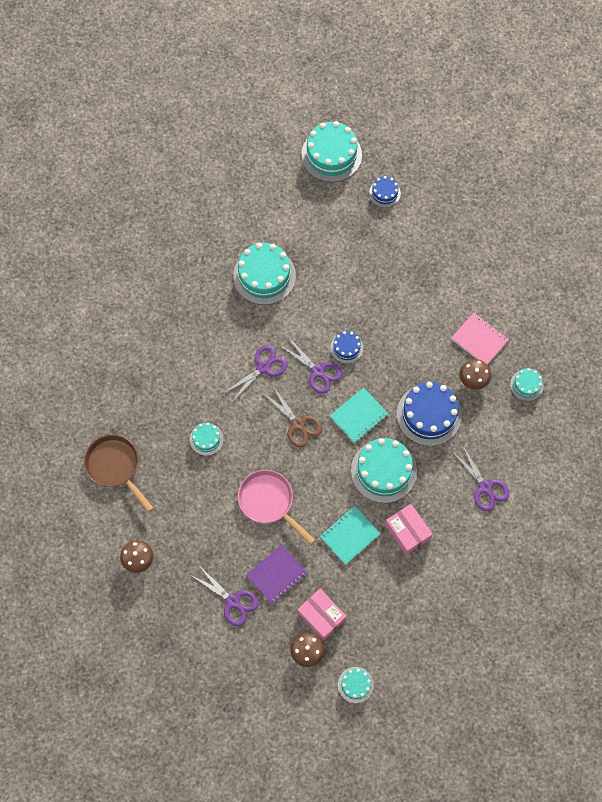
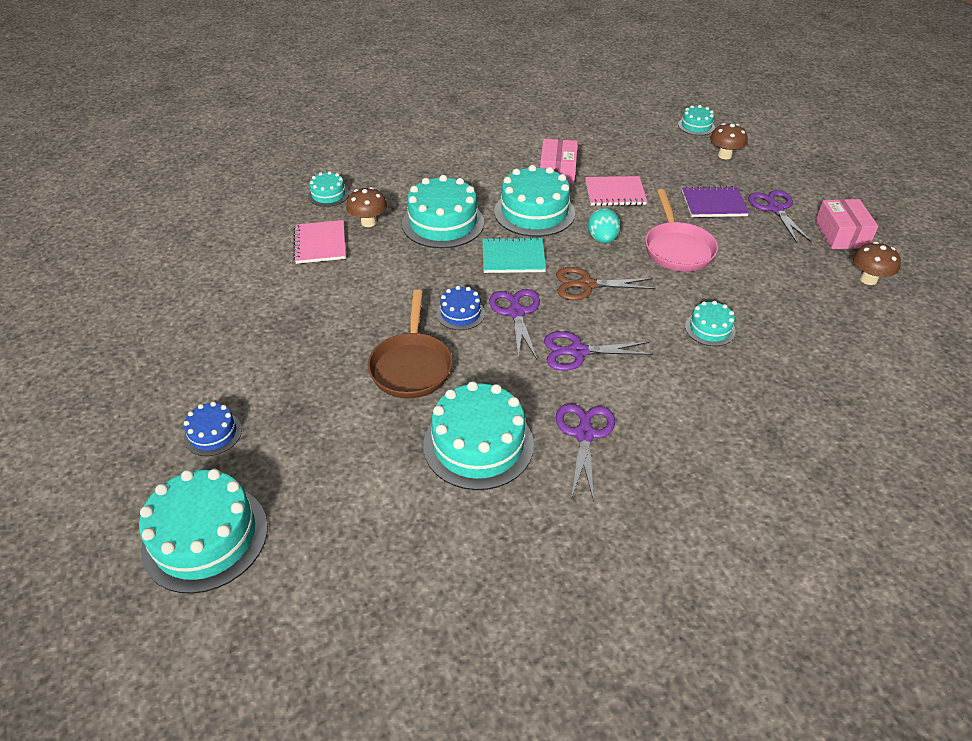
camera: 140 degrees left, 25 degrees down
(115, 467) = (854, 366): brown pan -> brown pan (411, 366)
(298, 424) = (586, 285): brown scissors -> brown scissors turned 90 degrees counterclockwise
(320, 476) = (602, 239): none -> turquoise egg
(321, 616) = (691, 166): pink box -> pink box (841, 234)
(349, 535) = (615, 193): turquoise notebook -> pink notebook
(429, 415) = (443, 223): blue cake -> turquoise cake
(485, 487) = (456, 162): purple scissors -> purple scissors (584, 434)

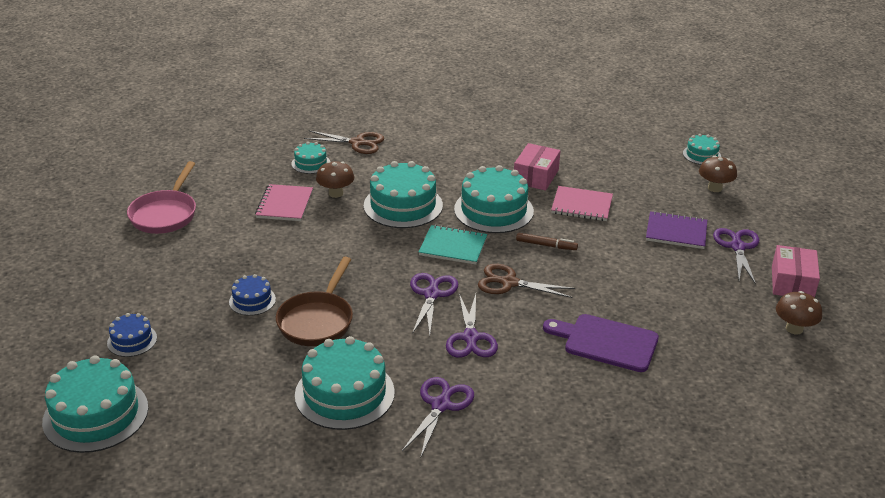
camera: 15 degrees right, 10 degrees down
(367, 166) = (357, 143): none -> brown scissors
(460, 313) = (381, 286): blue cake -> blue cake (252, 300)
(578, 352) = (470, 338): purple scissors -> purple scissors turned 105 degrees counterclockwise
(602, 239) = (546, 245): turquoise egg -> brown marker
(677, 249) = (615, 266): pink pan -> pink pan (165, 214)
(710, 329) = (606, 342): turquoise cake -> purple cutting board

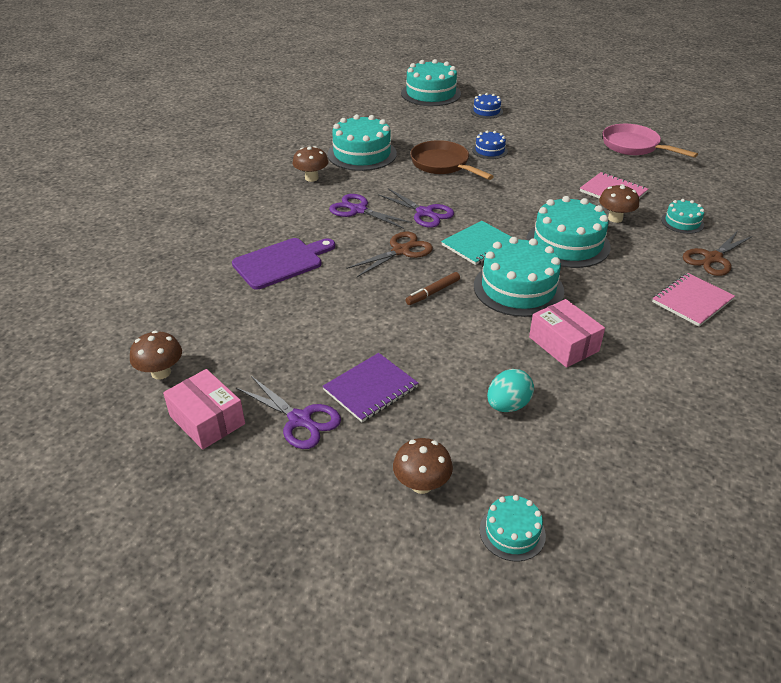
camera: 125 degrees right, 5 degrees up
(441, 405) = (311, 178): purple scissors -> brown mushroom
(581, 205) = (479, 347): pink notebook -> pink notebook (692, 301)
(619, 180) = (508, 405): none -> turquoise egg

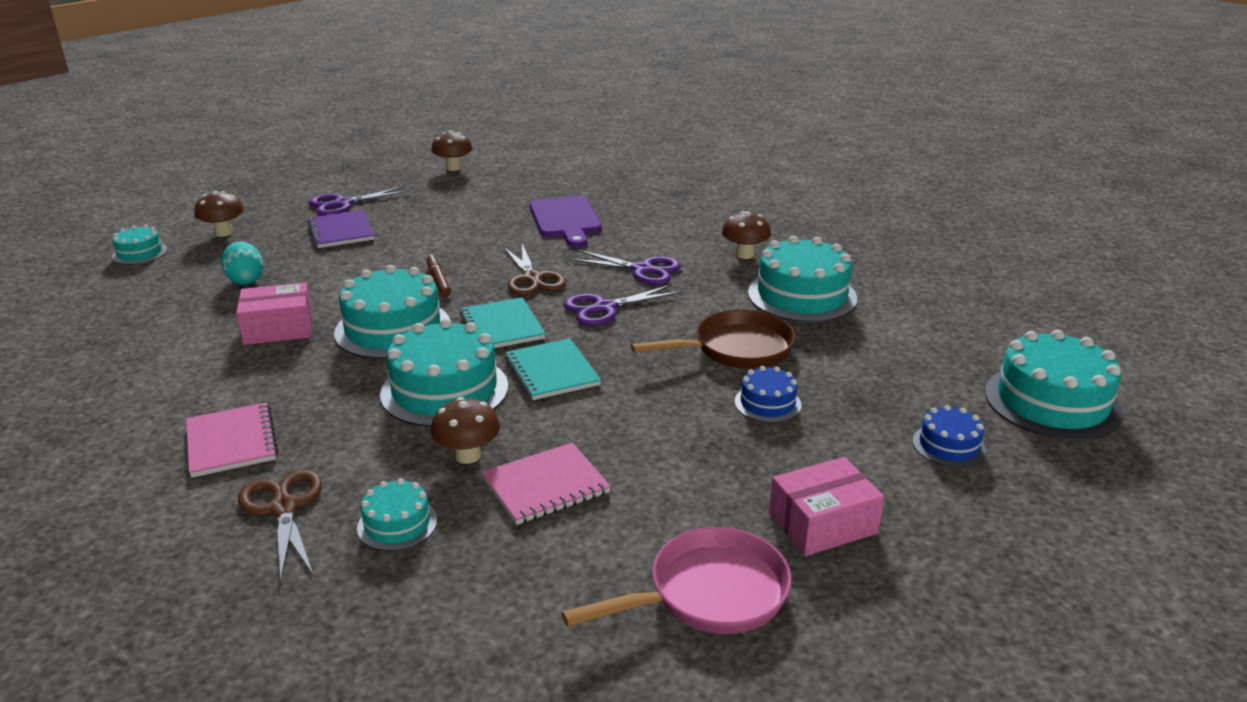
camera: 110 degrees right, 10 degrees down
(207, 420) = (383, 178): pink box -> pink box (822, 523)
(358, 210) = (642, 270): purple scissors -> purple scissors turned 60 degrees clockwise
(515, 214) = (551, 372): none -> turquoise notebook

